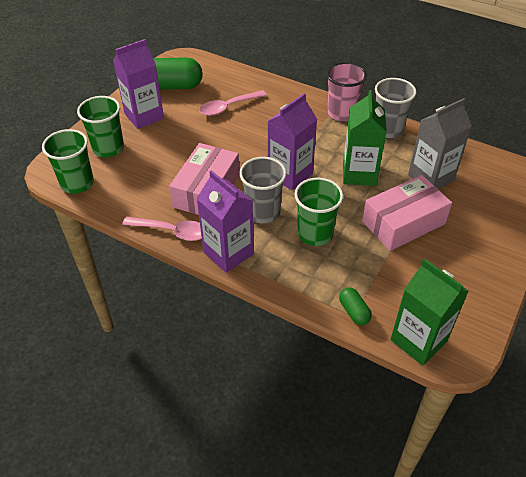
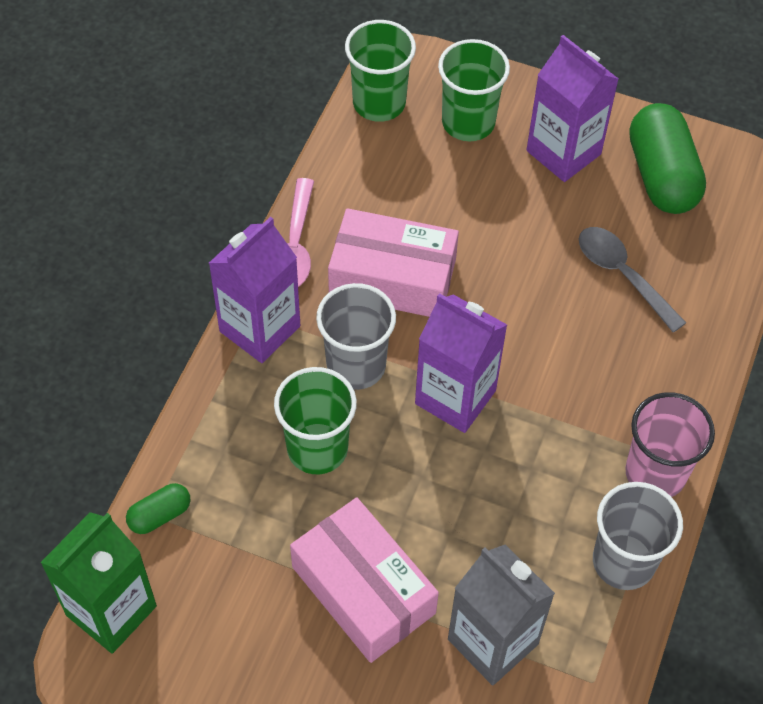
camera: 80 degrees right, 10 degrees up
(228, 107) = (622, 275): pink spoon -> grey spoon
(359, 173) = (479, 512): green carton -> none

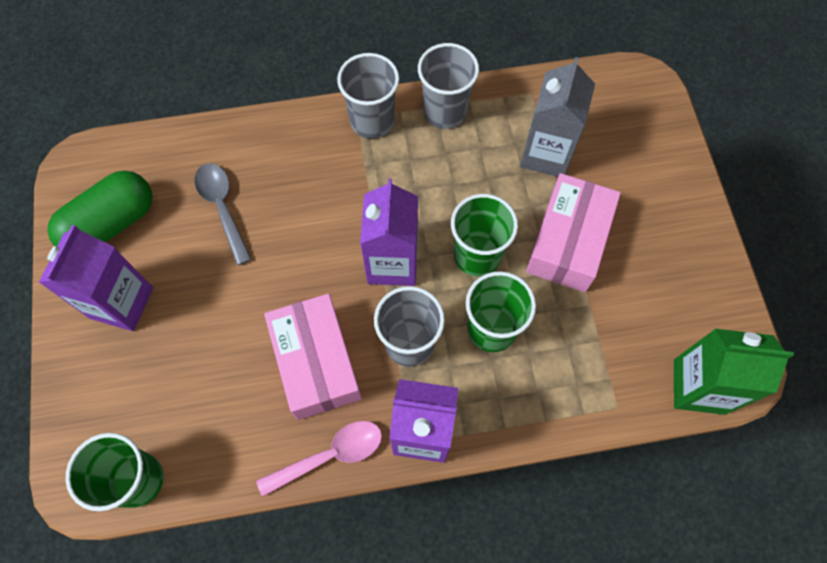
camera: 120 degrees left, 10 degrees up
(160, 515) = (614, 402): green capsule -> none
(468, 122) = (124, 392): green cup -> green cup (477, 255)
(622, 275) = (222, 208): grey spoon -> grey spoon turned 135 degrees clockwise
(655, 473) = (372, 121): pink cup -> grey cup

